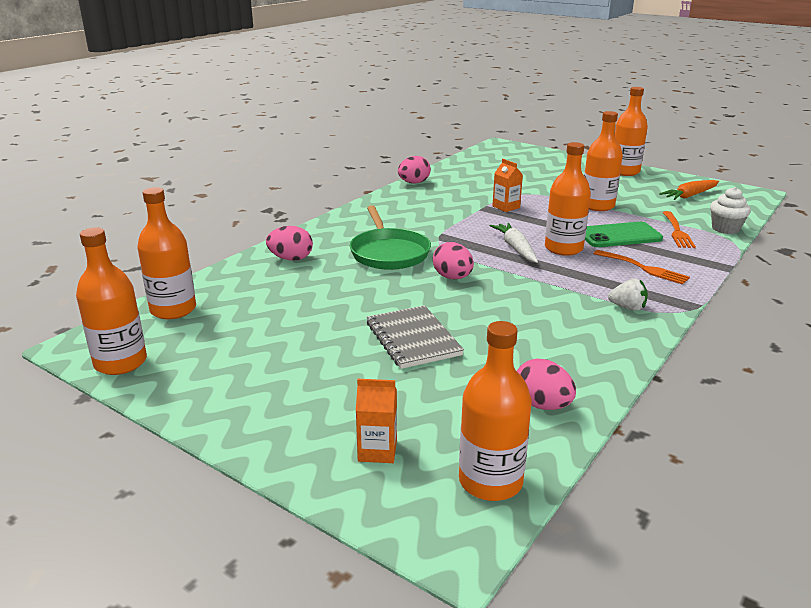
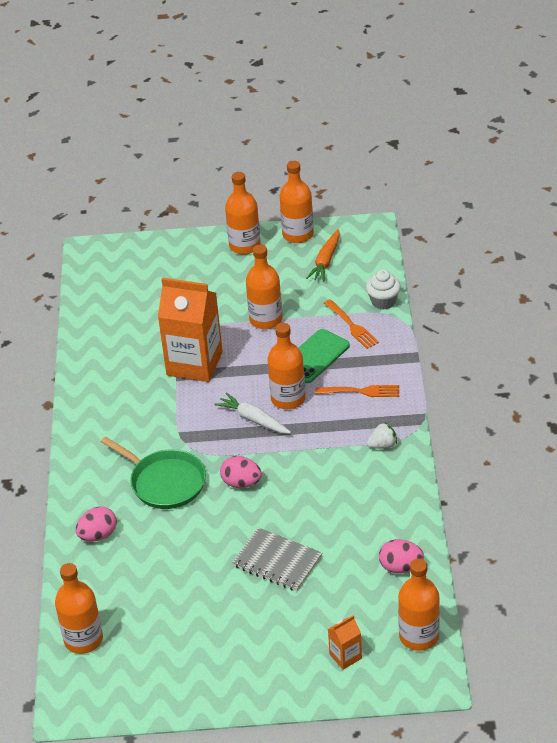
camera: 35 degrees left, 15 degrees up
(120, 362) = (117, 702): orange bottle -> orange bottle (298, 234)
(414, 183) = (77, 369): pink egg -> none
(506, 207) = (194, 363): orange carton -> orange carton, size x2.27

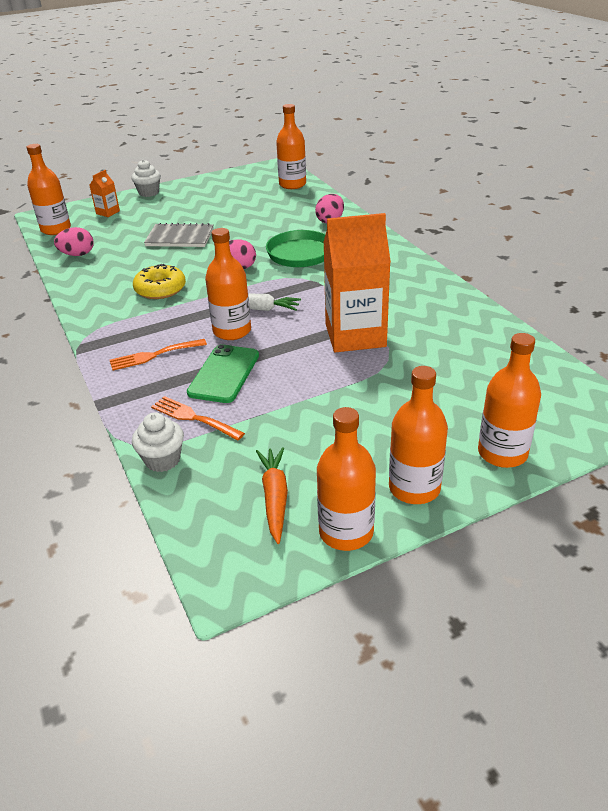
camera: 155 degrees right, 5 degrees down
(266, 319) = (308, 397): orange bottle -> orange bottle (502, 453)
(277, 693) = (149, 193): none -> white cupcake
(329, 475) = (160, 289): none -> yellow donut
(382, 445) = (115, 319): white strawberry -> none

